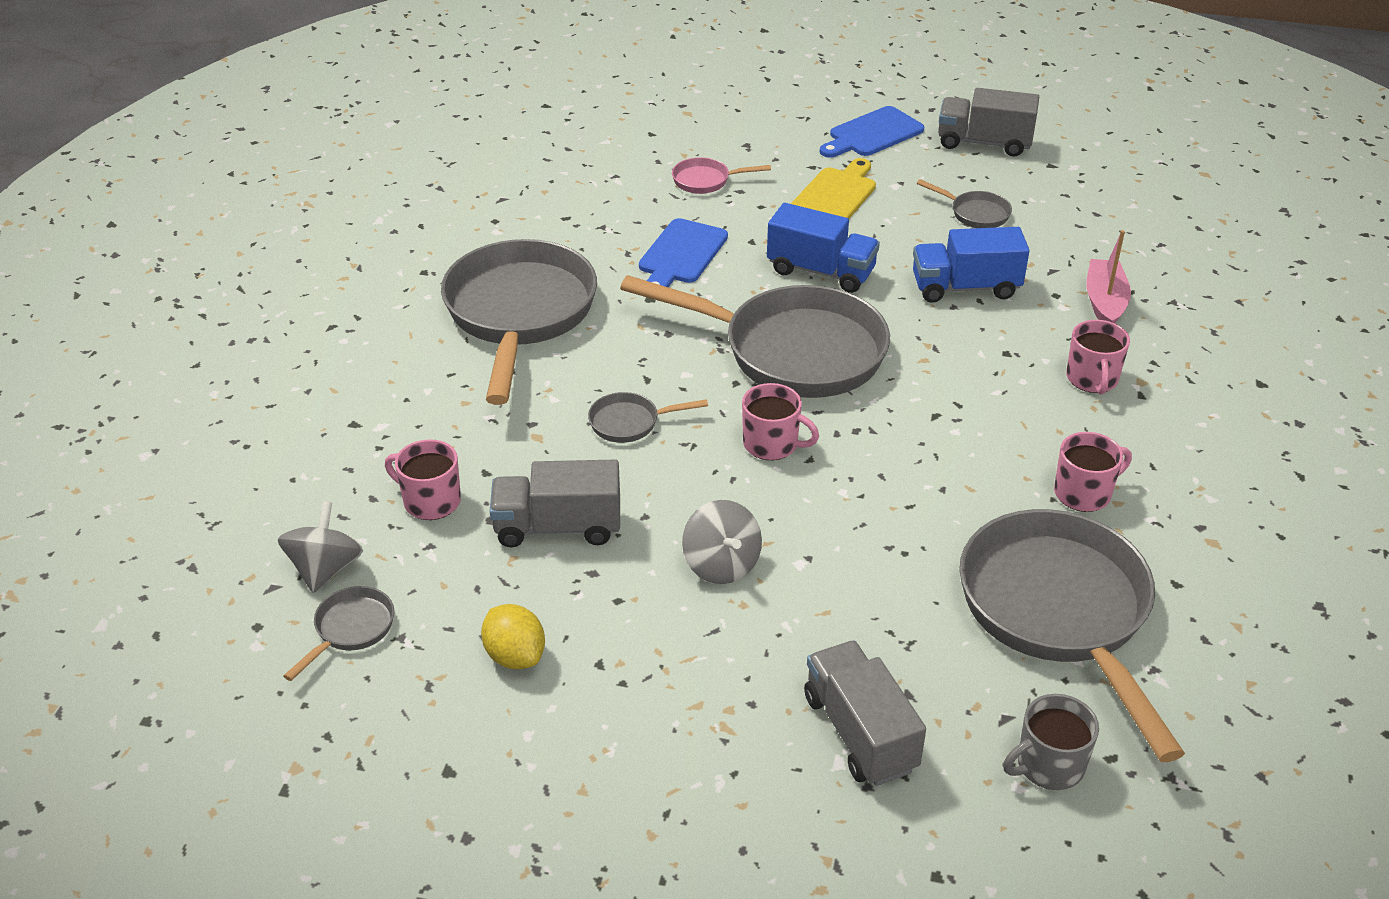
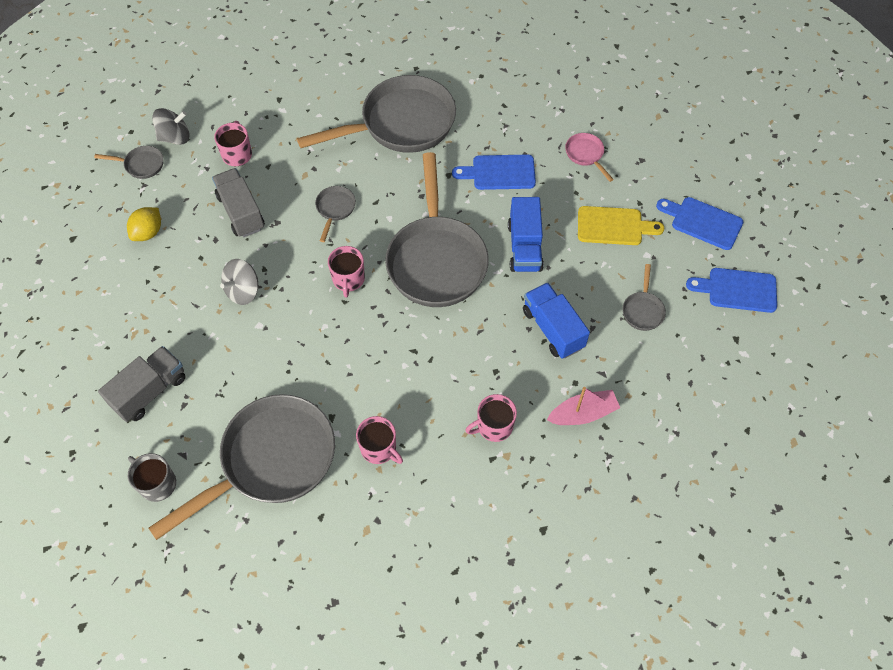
camera: 65 degrees right, 20 degrees up
(630, 423) = (335, 209): grey pan -> grey pan turned 45 degrees clockwise
(984, 143) = (737, 290): grey truck -> blue cutting board

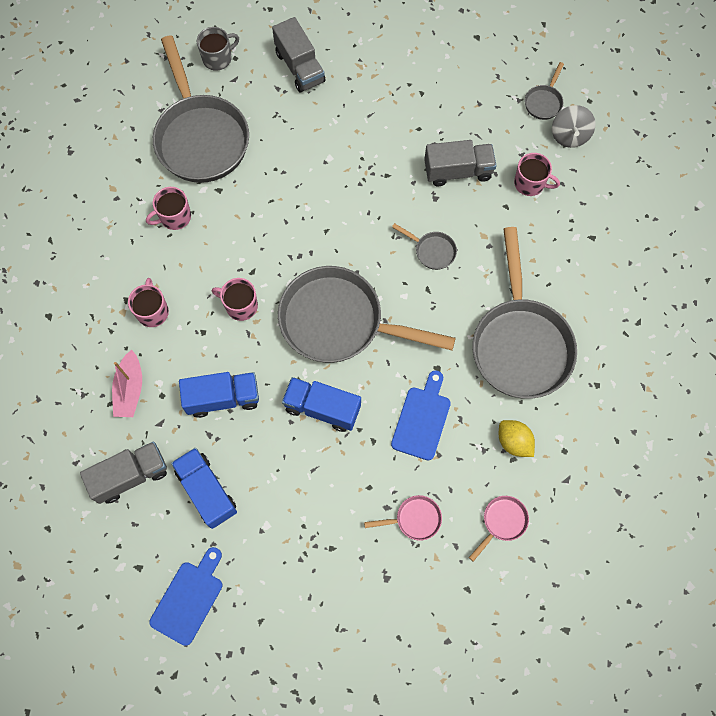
camera: 110 degrees right, 10 degrees up
(148, 232) = (462, 94): yellow lemon -> yellow lemon (514, 442)
(243, 291) = (369, 153): grey spinning top -> none
(348, 279) = (348, 240): pink mug -> pink mug (240, 305)
(558, 100) = (502, 522): none -> pink pan
(614, 226) = (312, 507): yellow cutting board -> none
(643, 310) = (207, 491): grey pan -> blue truck
(663, 378) = (130, 476): none -> grey truck
(703, 222) = (282, 605): blue cutting board -> none

